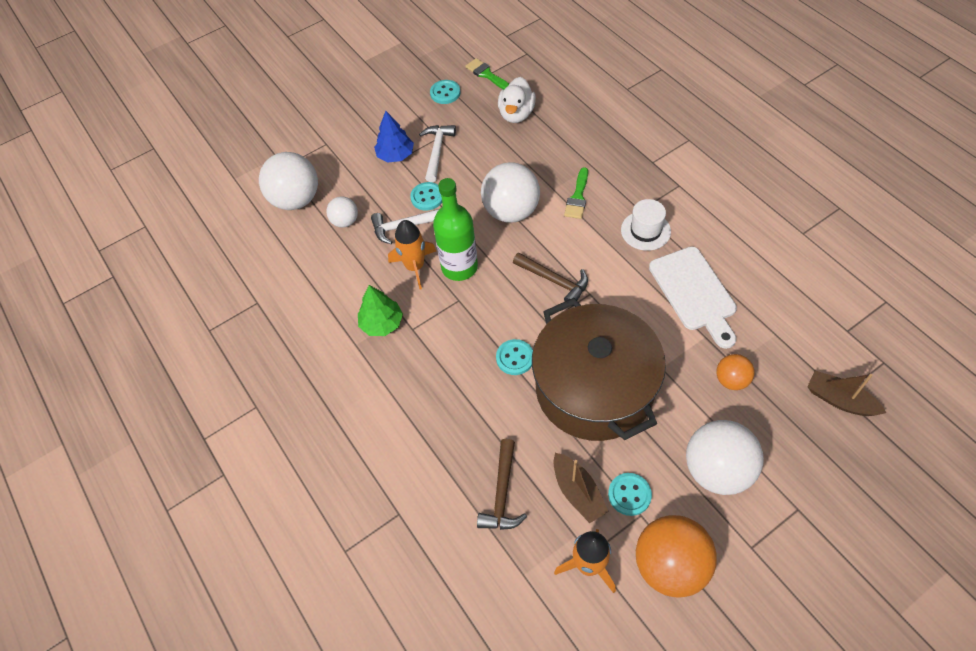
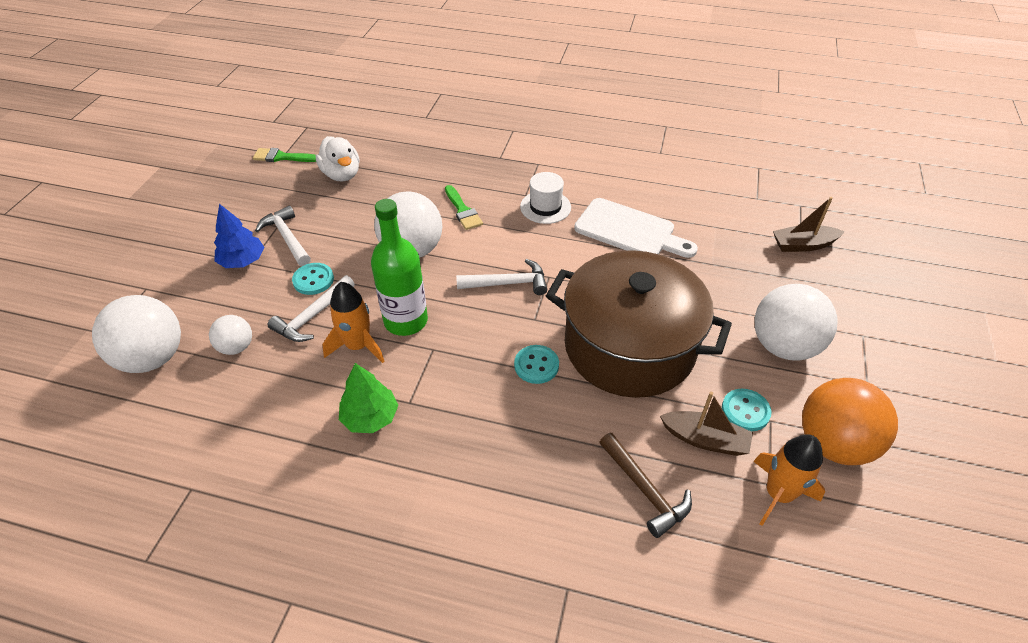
camera: 45 degrees left, 10 degrees down
(445, 93) = (250, 188): turquoise button -> none
(554, 281) = (508, 283): brown hammer -> white hammer
(731, 380) = (722, 275): orange ball -> none

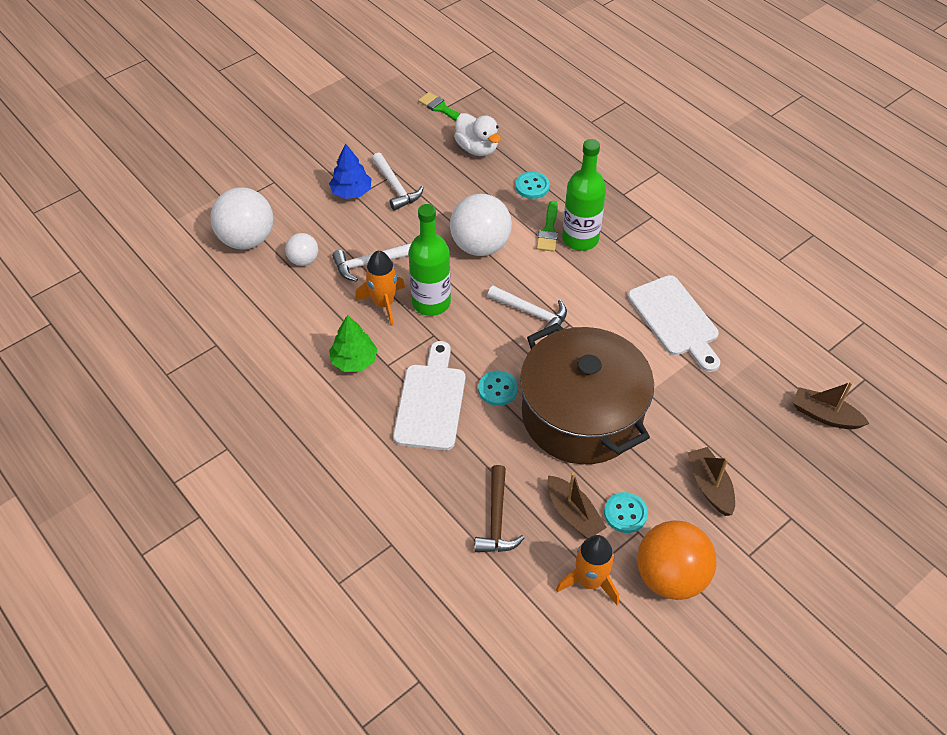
camera: 35 degrees right, 5 degrees up
(287, 238) = (396, 187): white hammer -> white hammer turned 150 degrees clockwise
(313, 280) = (390, 234): turquoise button -> turquoise button (532, 186)
(342, 174) = (477, 148): white duck -> white duck turned 45 degrees counterclockwise
(483, 413) = (431, 402): none -> white cutting board
(495, 205) = (580, 239): none -> green bottle
(545, 207) = (621, 261): white hat -> none
(783, 346) = (710, 486): white ball -> brown boat

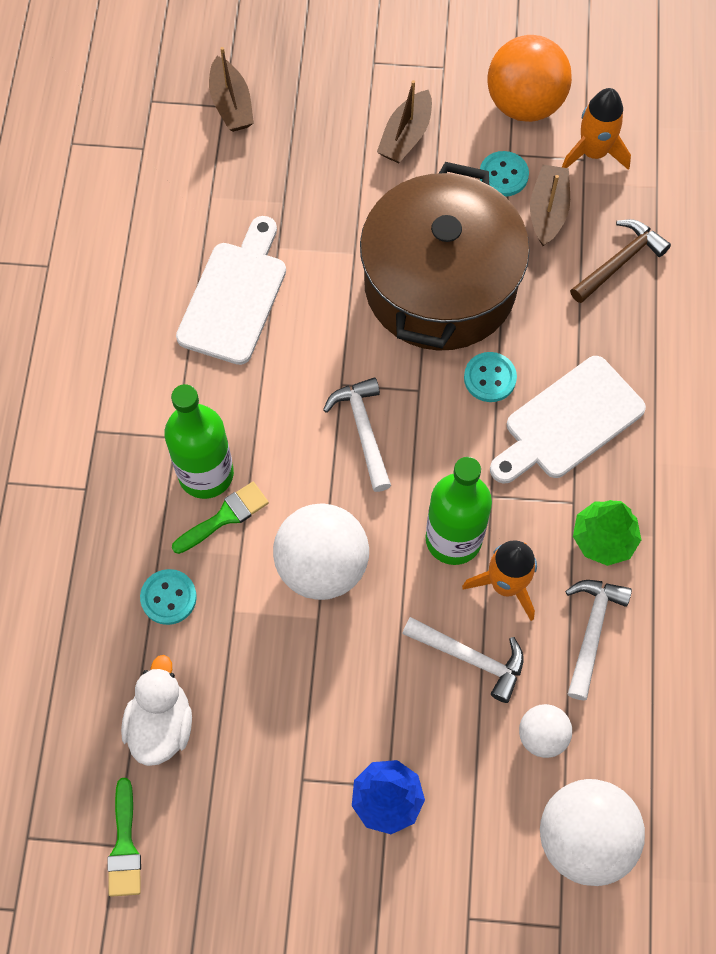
camera: 135 degrees left, 15 degrees up
(396, 187) = (326, 753): white hammer -> white hammer (591, 631)

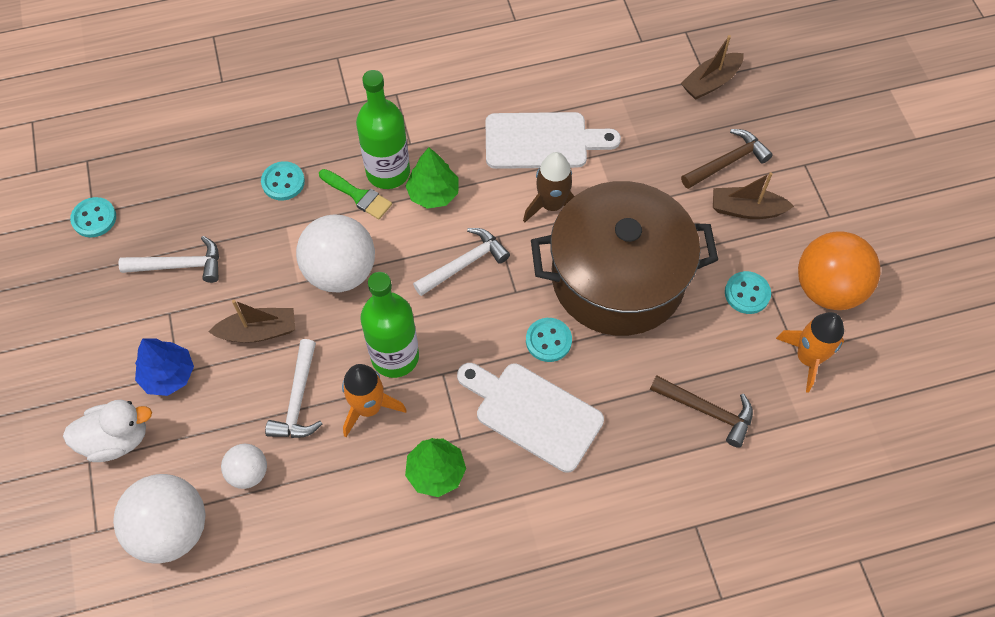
camera: 70 degrees right, 5 degrees down
(124, 845) = (94, 218): green brush -> turquoise button
(161, 724) = (186, 210): white duck -> white duck (117, 439)
(256, 434) = (433, 193): none -> green tree
(324, 317) = (552, 205): none -> brown rocket
(340, 129) = (727, 162): none -> brown hammer
(548, 211) = (729, 338): brown boat -> brown boat (258, 331)
(591, 631) = (349, 486): white hammer -> white hammer (180, 265)

